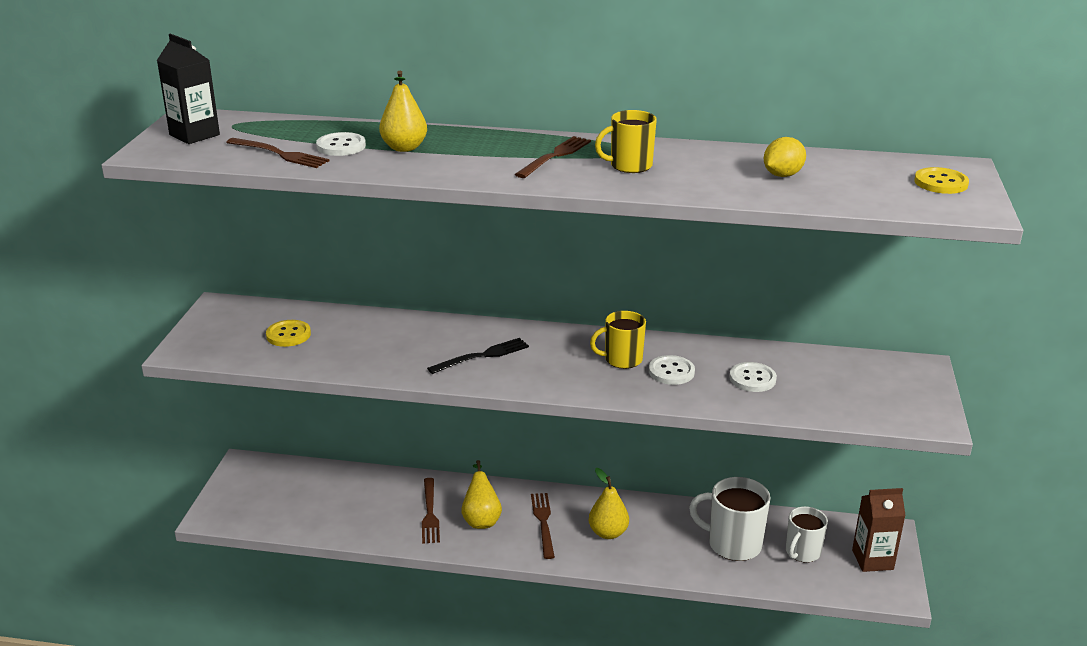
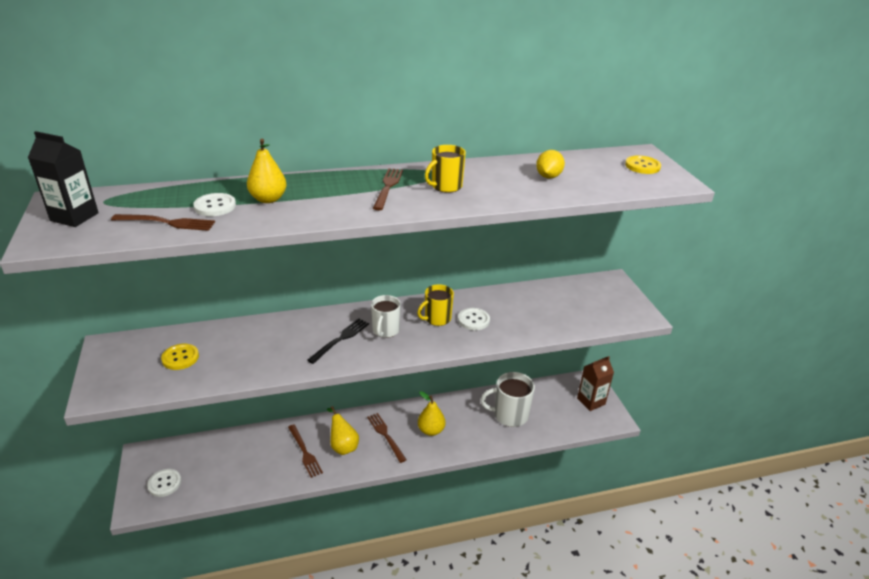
camera: 25 degrees left, 5 degrees up
(752, 379) = (525, 313): white button -> white button (164, 483)
(802, 552) = (551, 408): white mug -> white mug (385, 330)

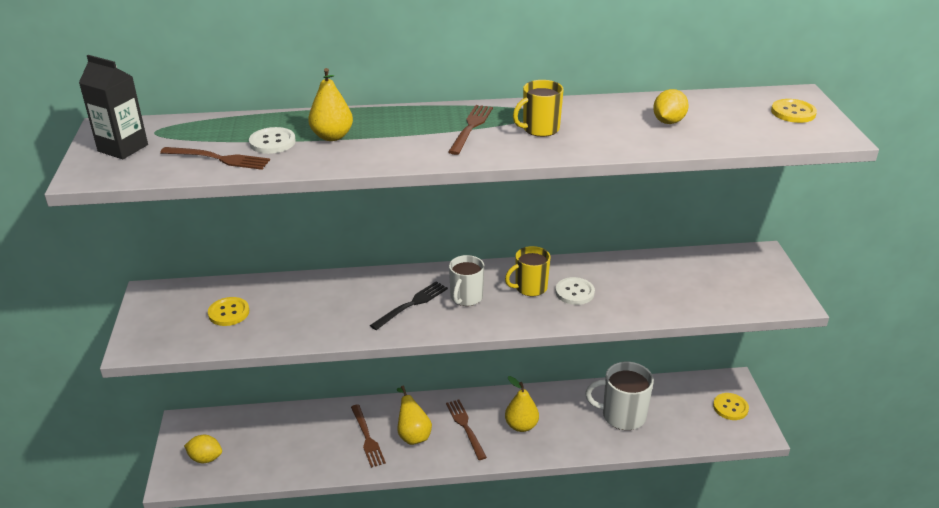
camera: 10 degrees right, 0 degrees up
(164, 483) = (205, 458): white button -> yellow lemon
(591, 401) = (730, 407): brown carton -> yellow button

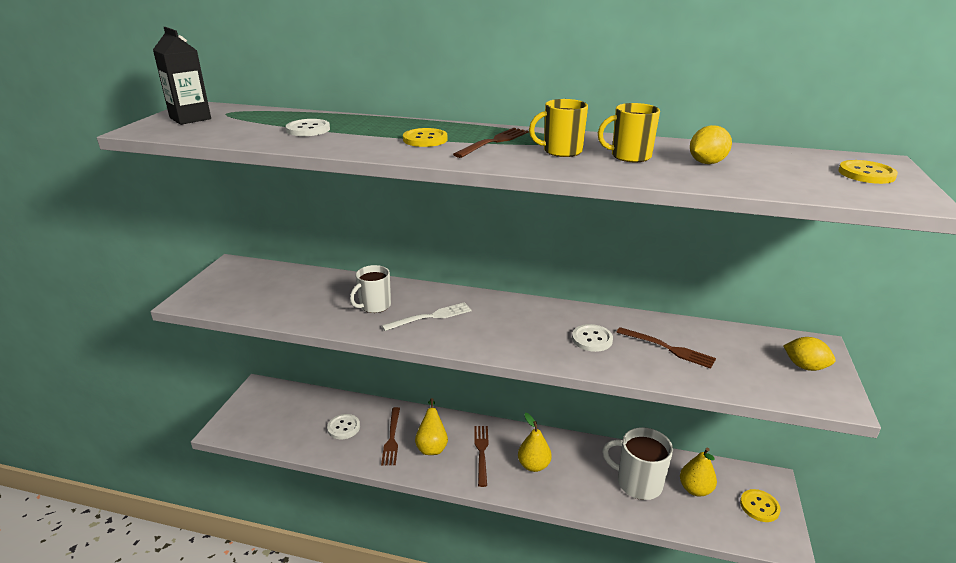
camera: 20 degrees right, 5 degrees down
(205, 458) = (257, 419): yellow lemon -> yellow lemon (805, 366)
(219, 159) = (252, 134): brown fork -> brown fork (668, 348)
(229, 313) = (276, 291): yellow button -> yellow button (425, 139)
(309, 441) = (343, 427): none -> white button
(332, 136) = (362, 132): yellow pear -> yellow pear (695, 489)
(412, 304) = (431, 317): black fork -> white fork
(466, 298) = (483, 322): white mug -> white mug (374, 306)
(530, 288) = (549, 326): yellow mug -> yellow mug (629, 156)

